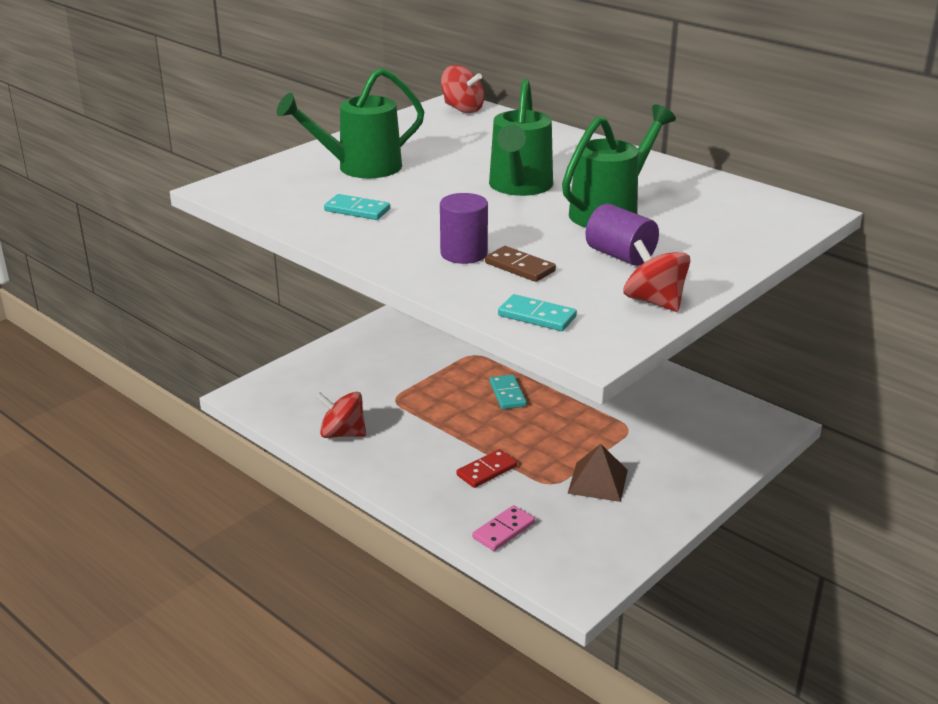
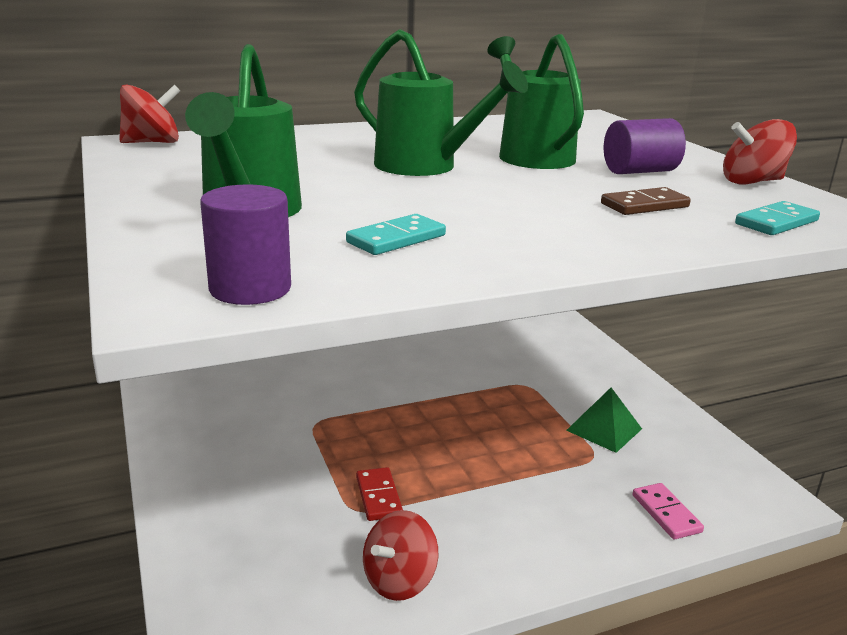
camera: 65 degrees left, 5 degrees down
(463, 253) = (590, 218): purple cylinder -> purple cylinder (250, 288)
(486, 471) = (551, 489): red domino -> red domino (378, 496)
(507, 394) = (414, 428): turquoise domino -> none
(597, 481) = (604, 429): brown pyramid -> green pyramid

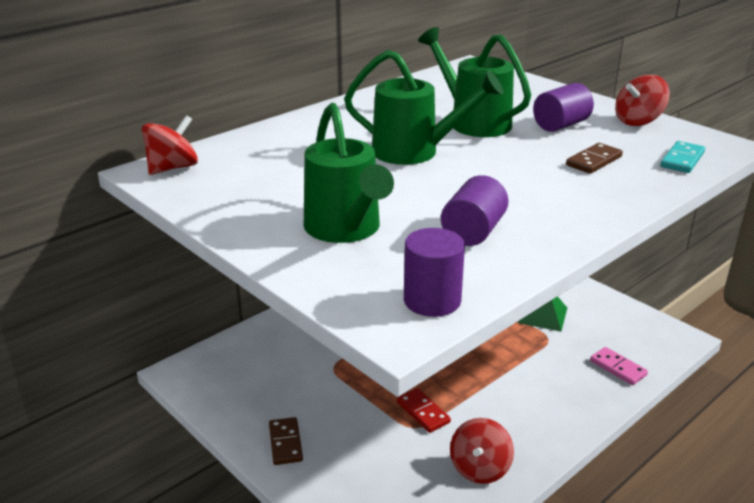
camera: 20 degrees left, 5 degrees up
(202, 485) = (285, 443): none -> brown domino
(396, 239) = (473, 232): turquoise domino -> purple cylinder

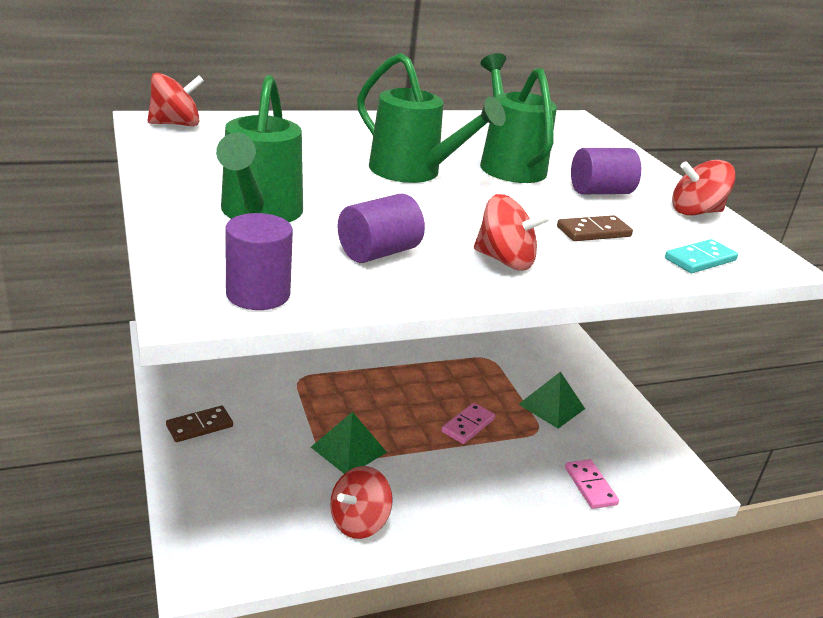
camera: 20 degrees right, 0 degrees up
(285, 443) = (199, 426): brown domino -> brown domino turned 45 degrees clockwise
(423, 412) = (348, 449): red domino -> green pyramid
(495, 355) = (468, 425): none -> pink domino
(564, 206) = (505, 260): none -> red spinning top

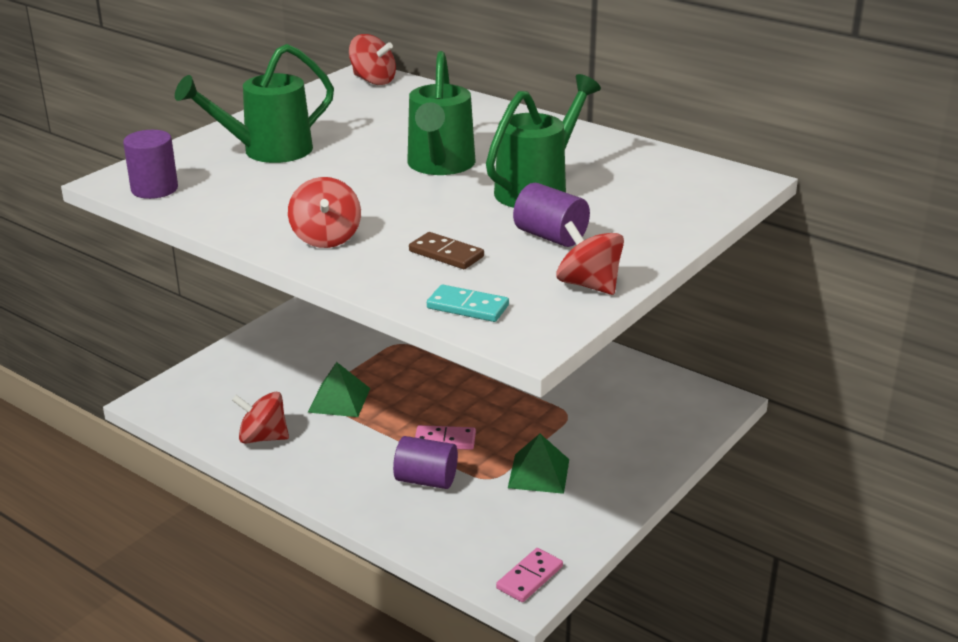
camera: 60 degrees right, 0 degrees up
(199, 426) = (288, 333): brown domino -> none
(378, 252) = (268, 199): purple cylinder -> purple cylinder (426, 480)
(590, 486) = (442, 532): pink domino -> pink domino (530, 578)

